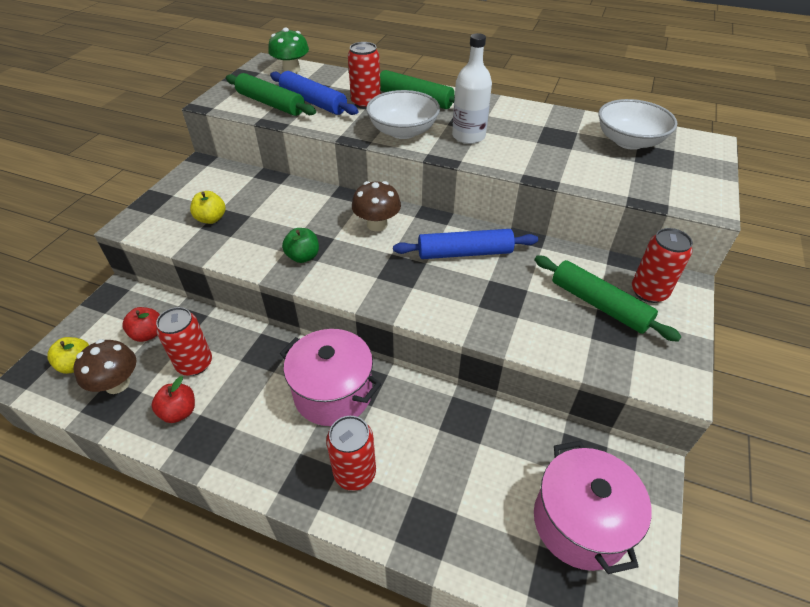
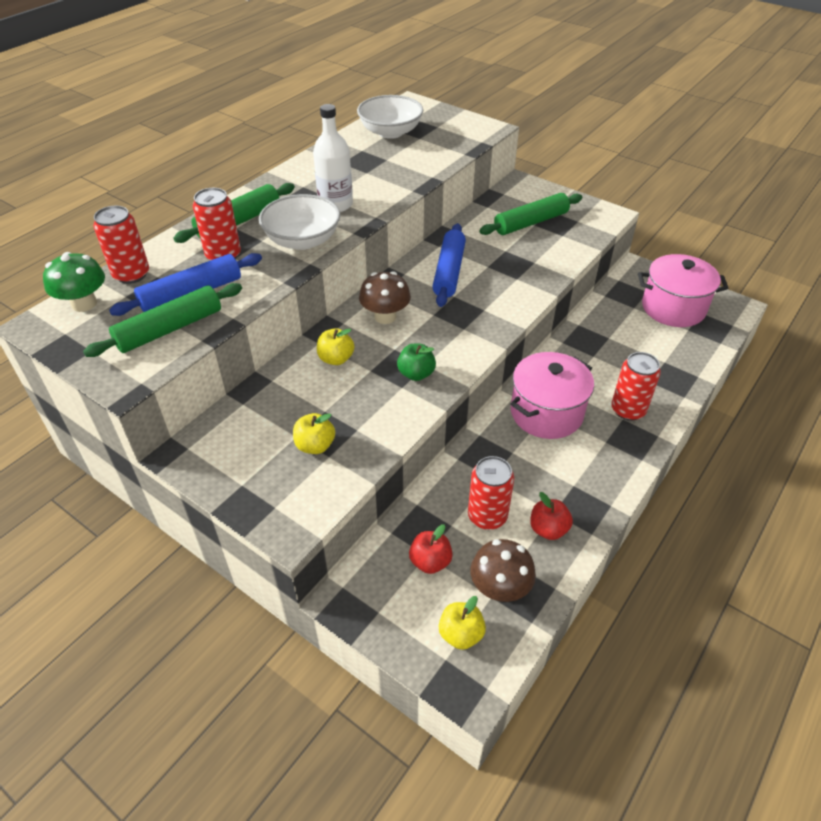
camera: 75 degrees left, 0 degrees up
(312, 208) = (336, 359): none -> yellow apple
(649, 292) = (524, 198): red can -> red can (131, 274)

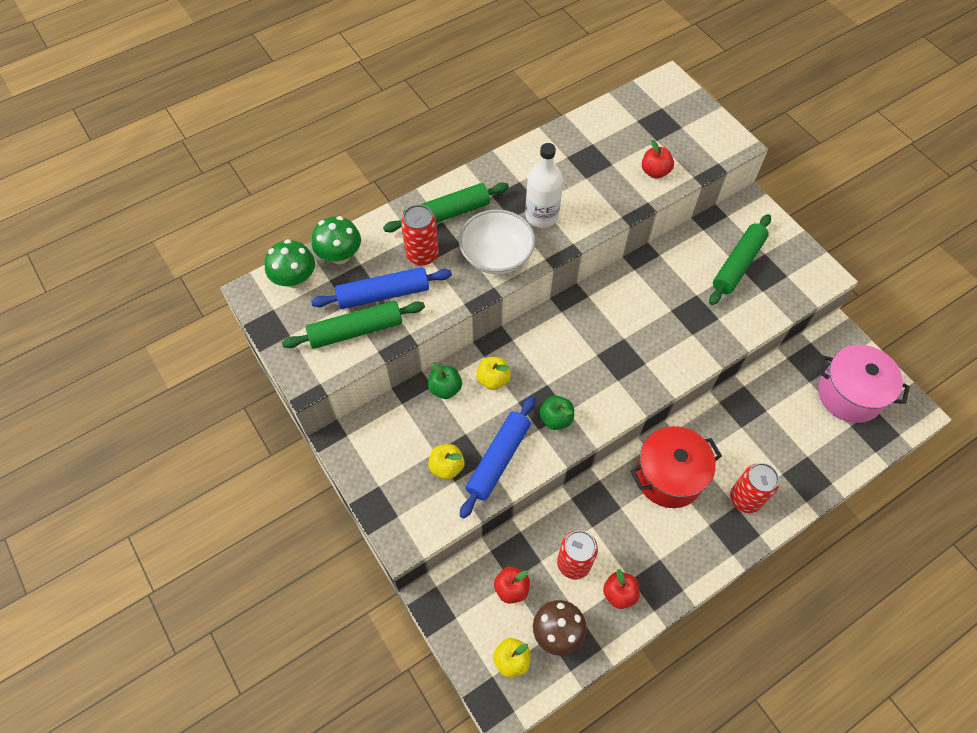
camera: 20 degrees right, 15 degrees up
(131, 274) = (340, 255): red can -> green mushroom
(287, 379) = (445, 388): none -> green apple
(385, 316) = (552, 344): brown mushroom -> none
(390, 132) = (630, 123): white bowl -> none
(428, 157) = (655, 172): none -> red apple
(449, 272) = (631, 306): blue rolling pin -> blue rolling pin (498, 459)
(530, 223) = (738, 264): green rolling pin -> green rolling pin turned 45 degrees counterclockwise
(546, 413) = (669, 476): pink pot -> red pot

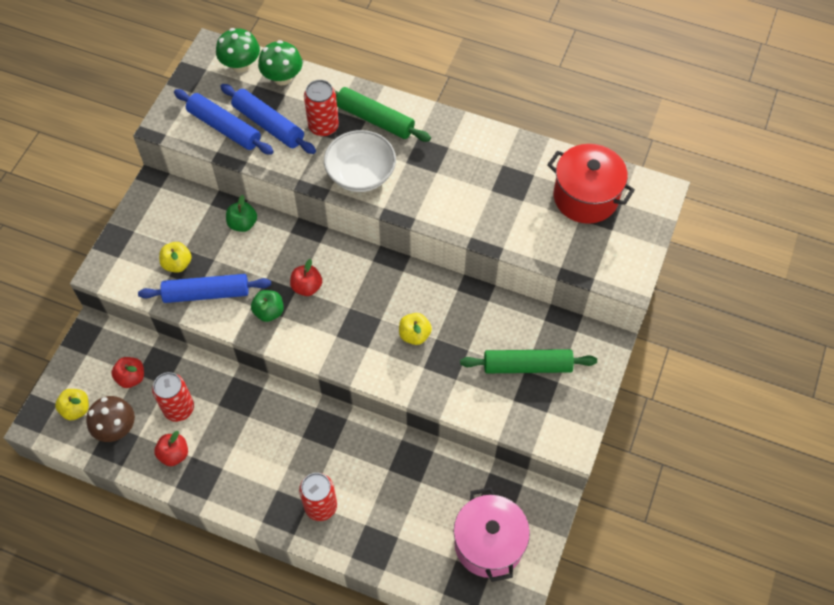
camera: 55 degrees right, 0 degrees up
(355, 330) = (224, 127): green rolling pin -> blue rolling pin
(493, 379) = (273, 250): yellow apple -> yellow apple (414, 335)
(542, 216) = (425, 181): white bottle -> none
(655, 172) = (541, 236): red apple -> red apple (307, 287)
(669, 476) = (301, 437): red pot -> red pot (585, 197)

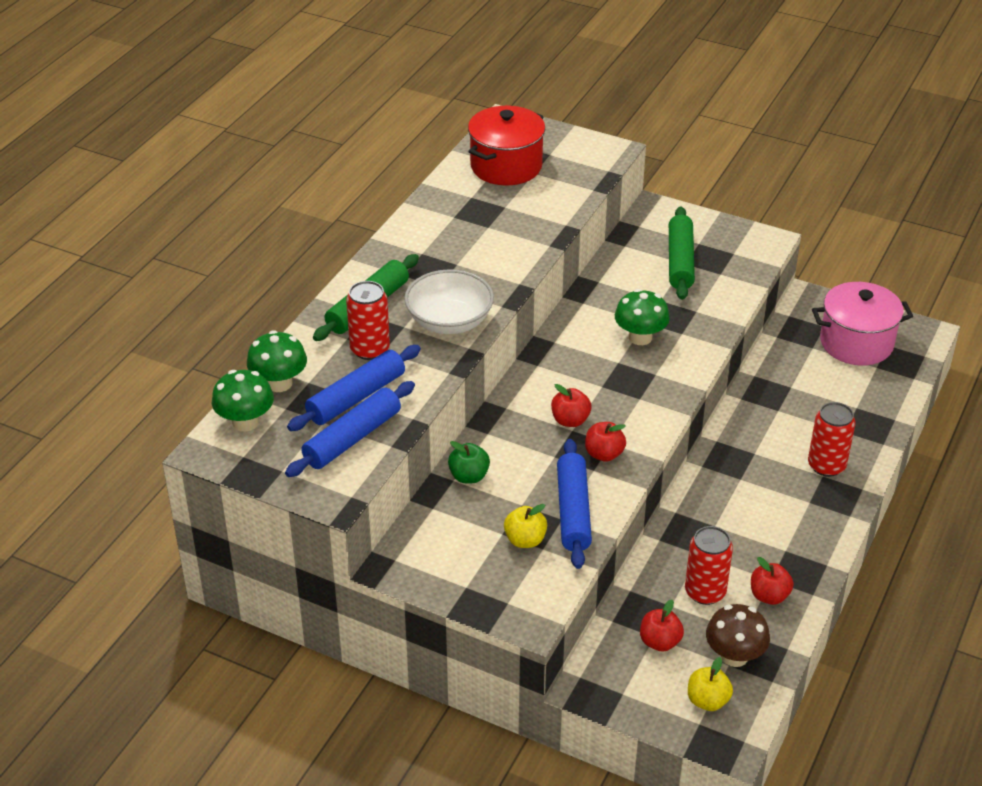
camera: 85 degrees left, 20 degrees down
(269, 312) = (604, 454): green apple -> red apple
(414, 335) = (640, 337): yellow apple -> green mushroom

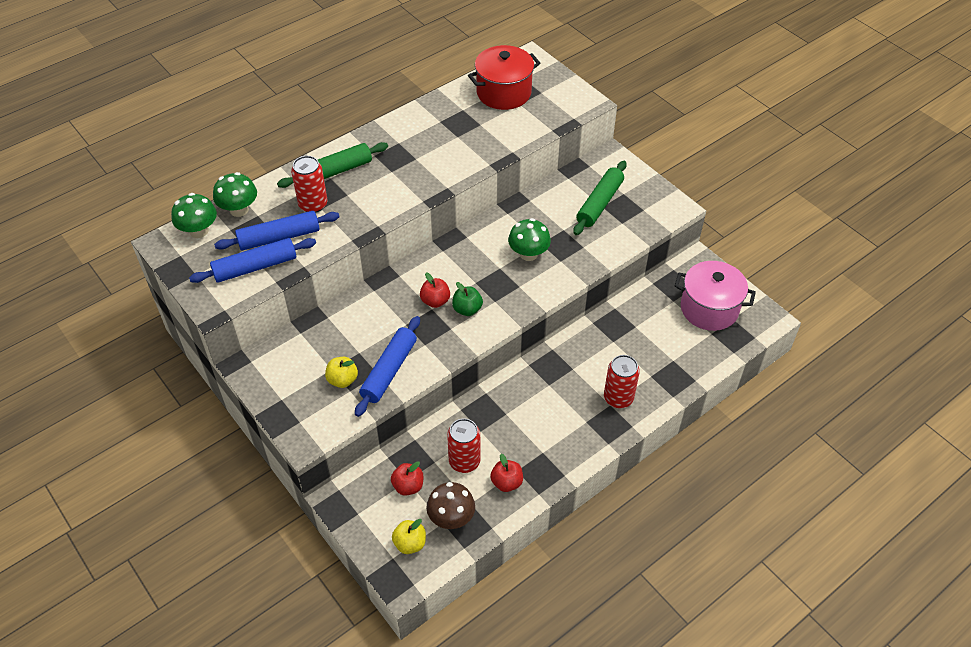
camera: 25 degrees right, 10 degrees up
(449, 321) = (379, 201): white bowl -> none
(469, 476) = (339, 318): green apple -> green apple (467, 309)
(604, 454) = (440, 335): red apple -> none

